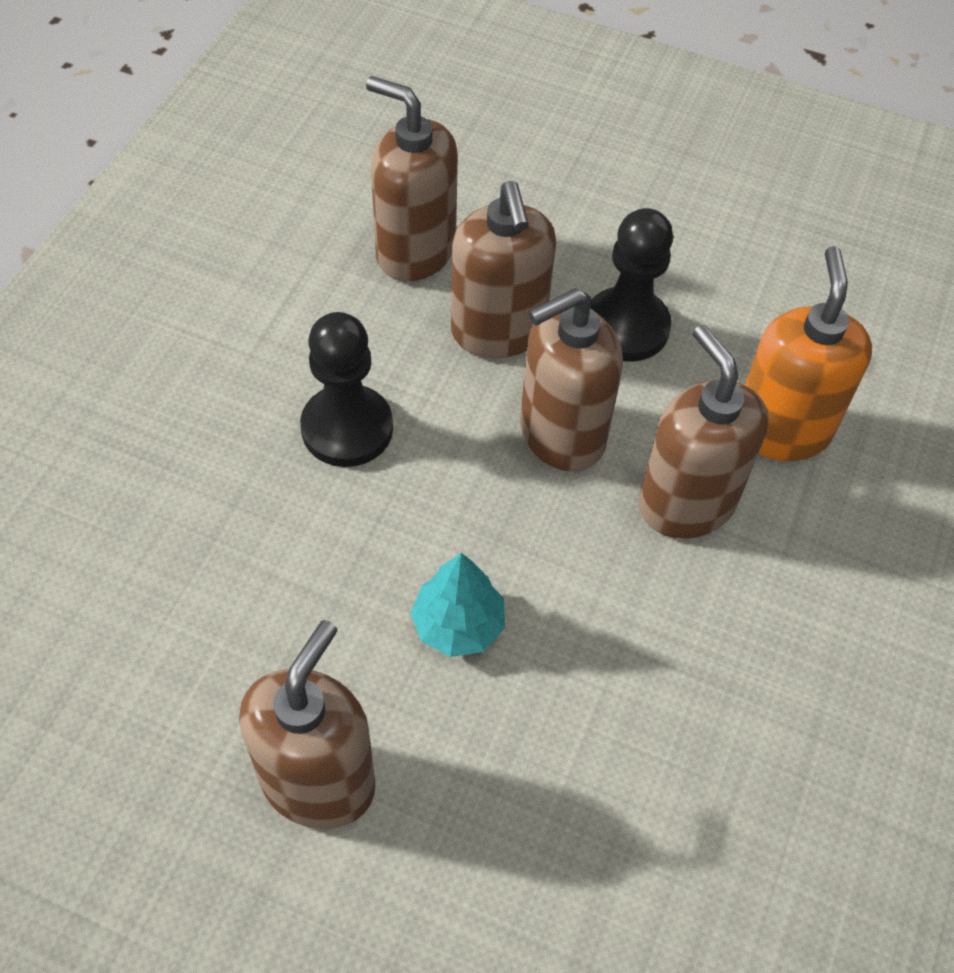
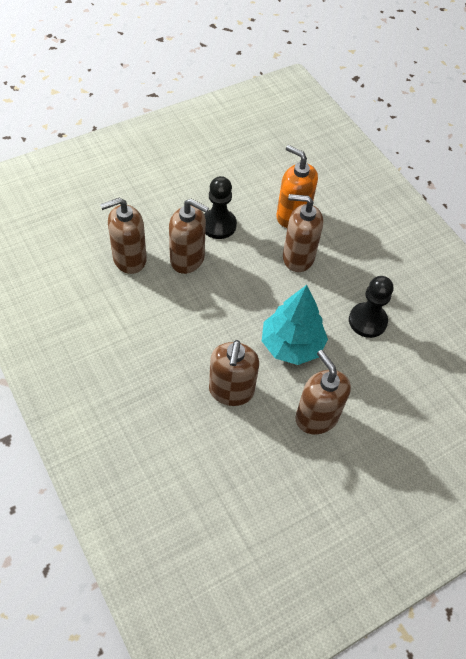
camera: 55 degrees left, 0 degrees up
(347, 428) = (189, 327): black pawn -> black pawn (367, 321)
(458, 625) = (291, 345): turquoise tree -> turquoise tree, size x1.77
(561, 435) = (244, 271): brown soap dispenser -> brown soap dispenser (231, 391)

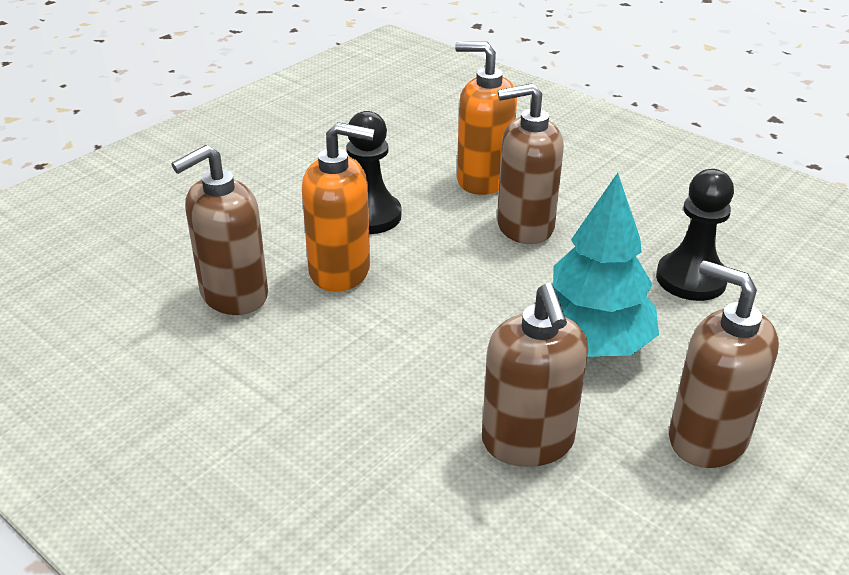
camera: 15 degrees left, 20 degrees down
(187, 259) = (340, 271): brown soap dispenser -> orange soap dispenser

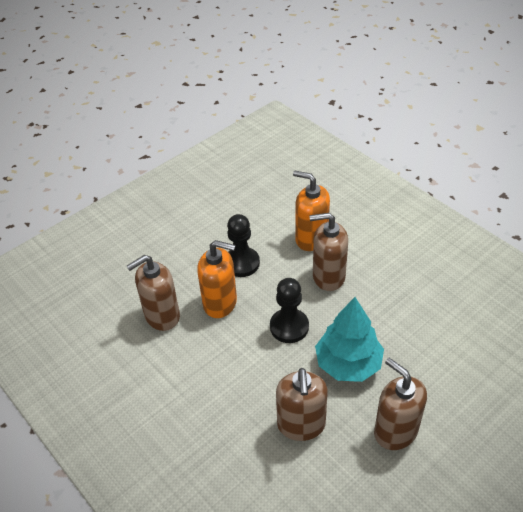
camera: 10 degrees right, 10 degrees up
(691, 279) = (415, 322): black pawn -> black pawn (289, 327)

